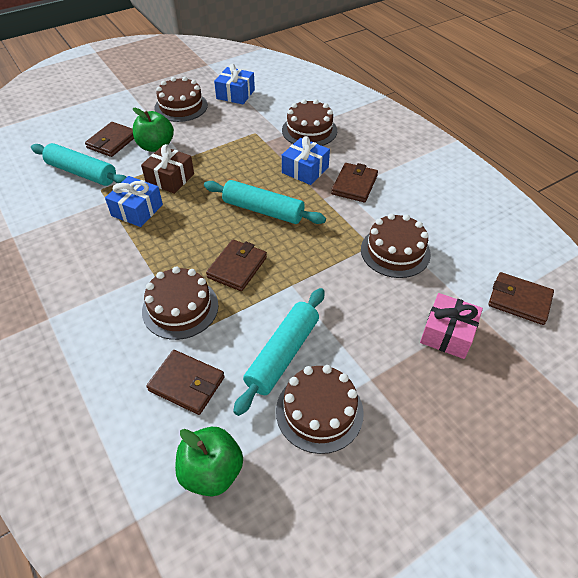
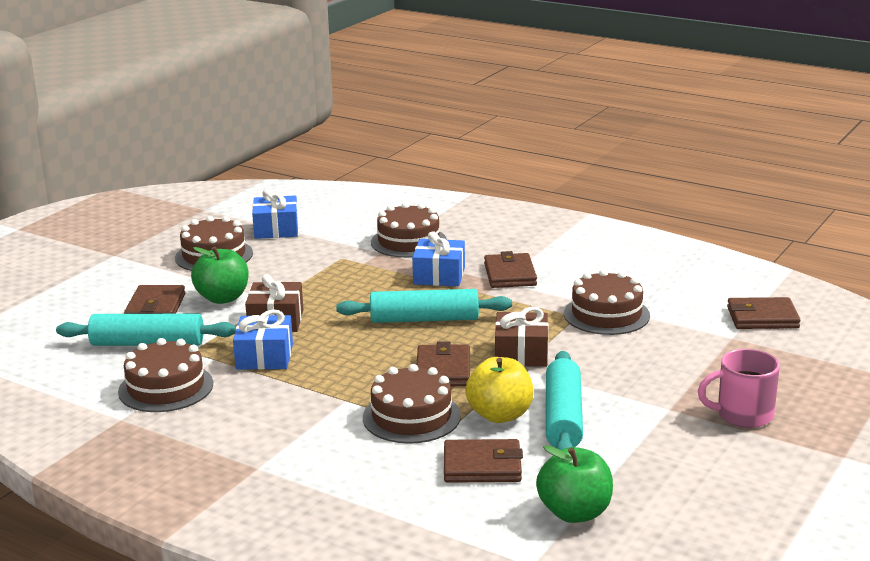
camera: 25 degrees left, 25 degrees down
(240, 332) = (500, 415): none -> yellow apple
(303, 271) = (521, 353): none -> brown gift
(319, 411) = (640, 443): brown cake -> brown cake (166, 388)
(425, 413) = (743, 415): none -> pink mug
(447, 334) = (715, 358): pink gift -> none

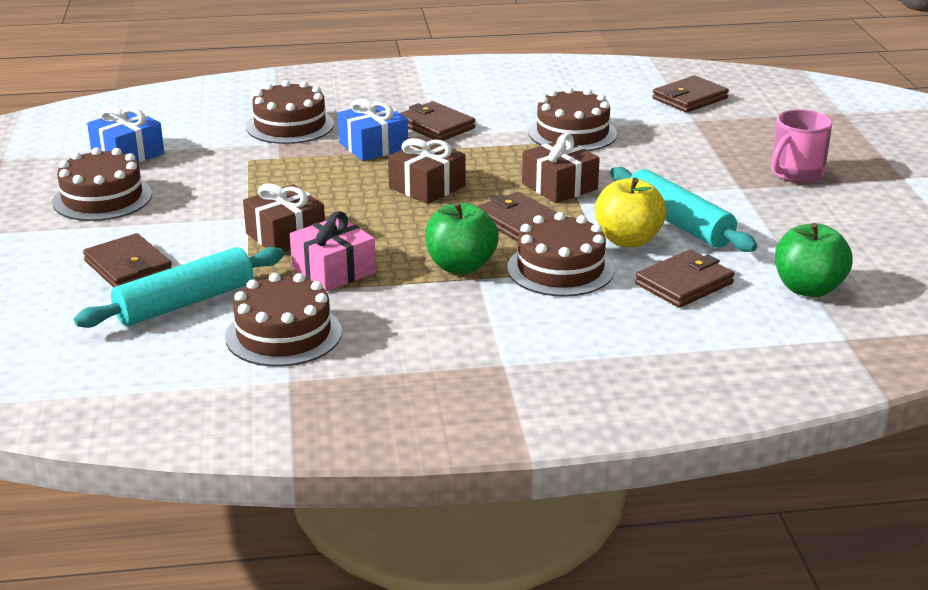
camera: 40 degrees left, 5 degrees up
(223, 298) = (189, 234): green apple -> green apple (461, 266)
(264, 356) = (334, 270): blue gift -> pink gift
(424, 319) = (427, 187): turquoise rolling pin -> brown gift

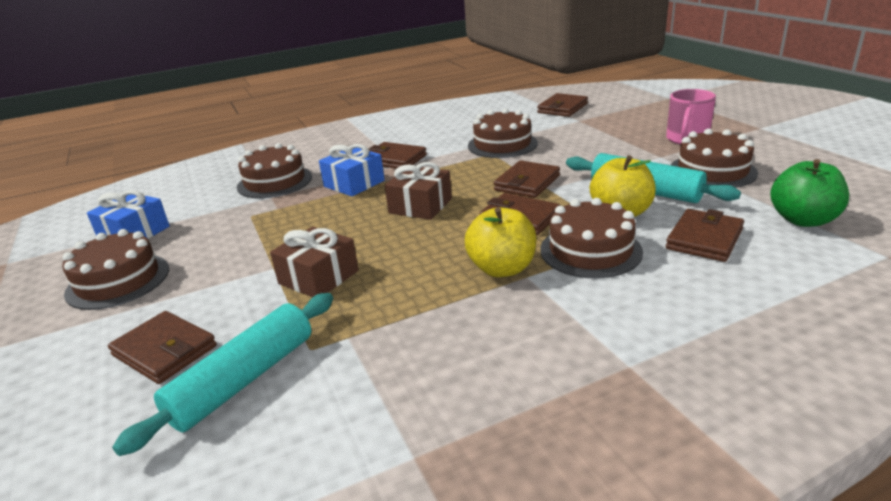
camera: 15 degrees left, 0 degrees up
(283, 334) = (374, 392): brown cake -> brown cake (712, 171)
(334, 270) = (385, 302): pink gift -> none
(461, 266) = (502, 269): green apple -> yellow apple
(559, 186) = (527, 183): brown gift -> brown wallet

